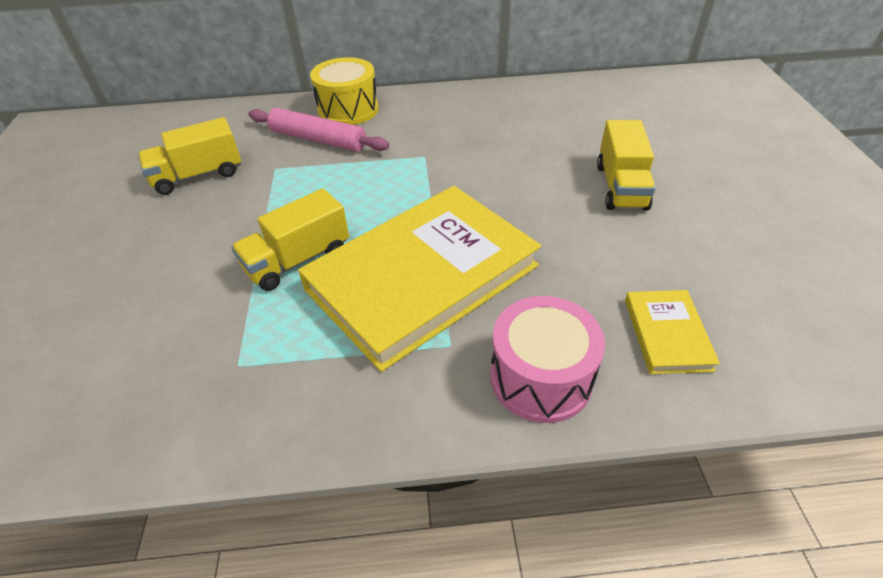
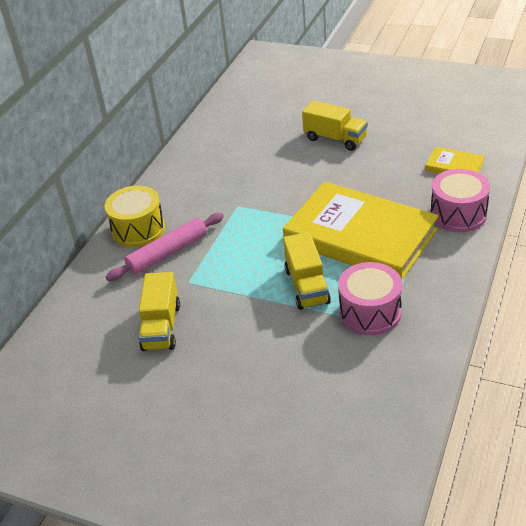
camera: 60 degrees left, 5 degrees down
(261, 339) = (370, 312): none -> pink drum
(422, 277) = (360, 236): yellow book -> yellow book turned 45 degrees counterclockwise

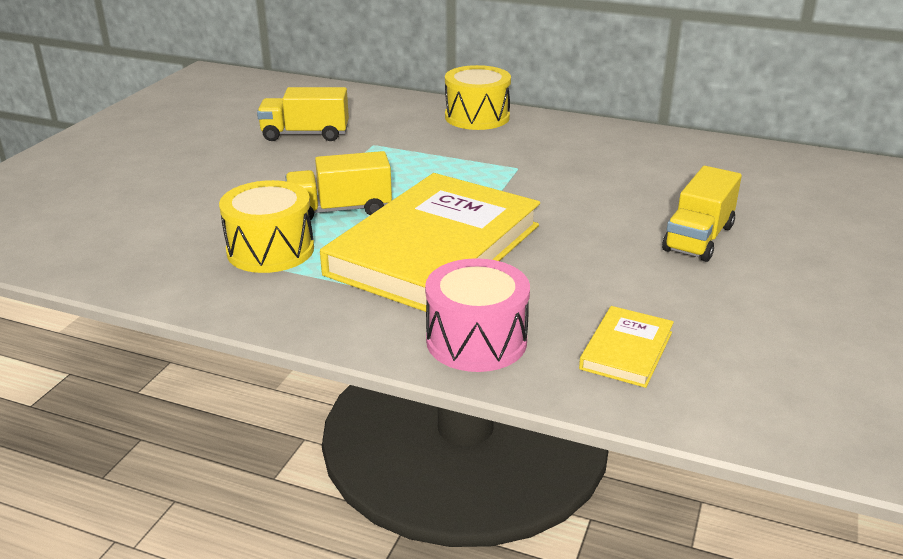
camera: 85 degrees right, 10 degrees down
(168, 253) = (429, 133): pink rolling pin -> none
(370, 312) = (270, 250): pink drum -> yellow drum

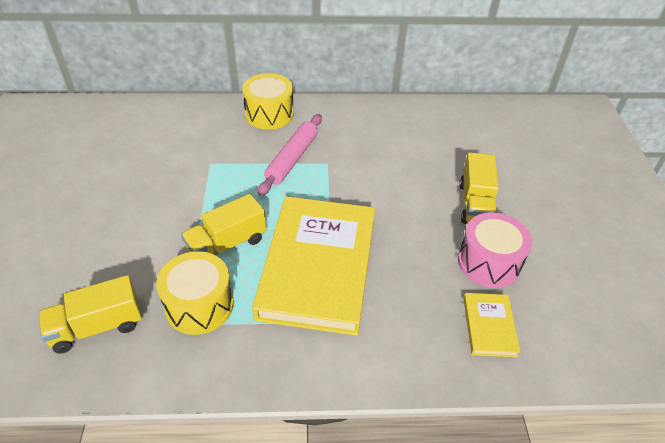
camera: 25 degrees left, 15 degrees up
(305, 134) = (150, 165): yellow truck -> yellow truck (97, 327)
(475, 157) = (292, 159): none -> pink rolling pin
(476, 340) = (395, 351): pink drum -> pink drum (488, 262)

